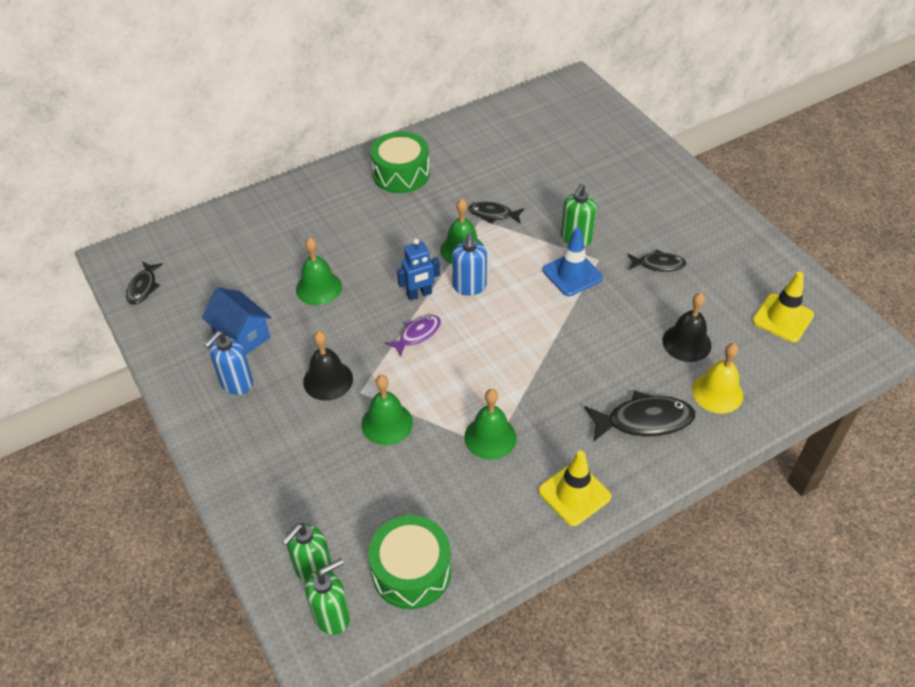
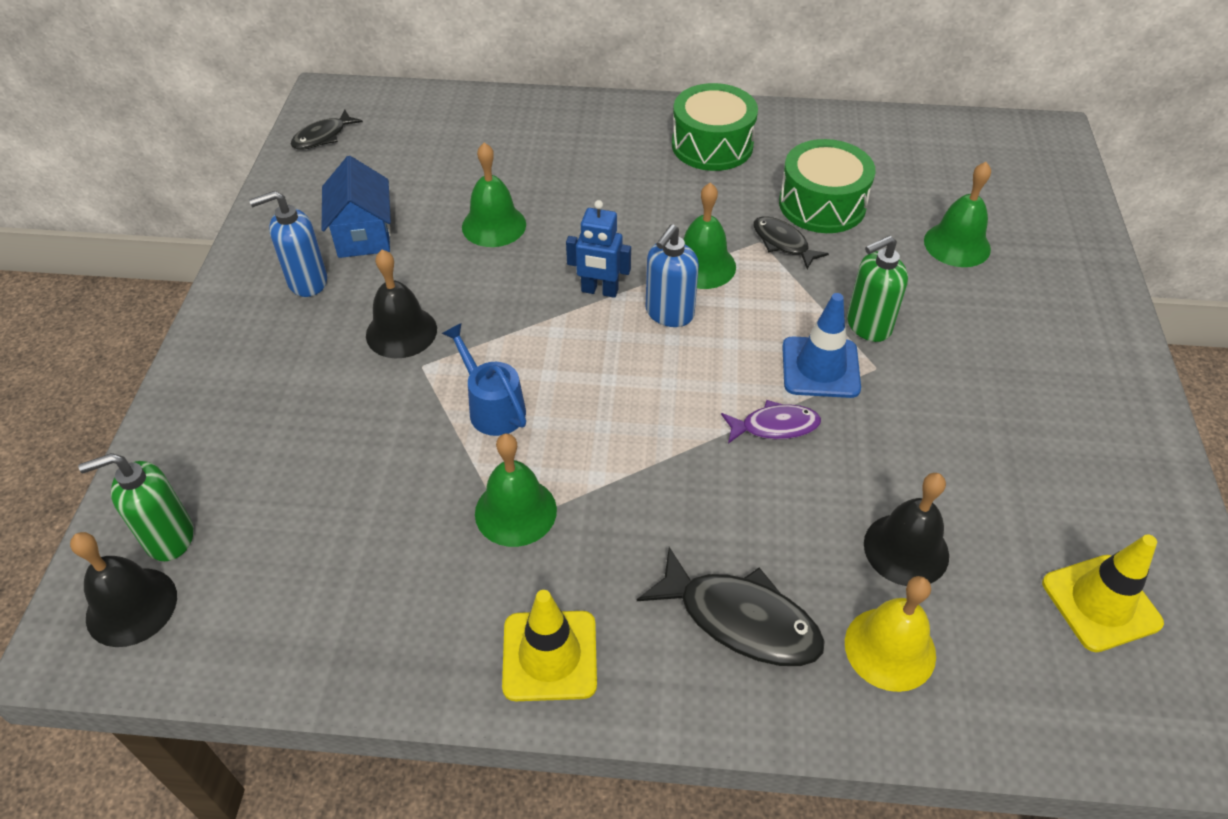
camera: 35 degrees right, 0 degrees up
(332, 616) = (131, 606): green soap dispenser -> black bell
(387, 423) = (414, 419): green bell -> green bell (957, 244)
(411, 571) = (263, 615): green drum -> green drum (822, 204)
(417, 335) = (551, 336): purple fish -> purple fish (775, 426)
(423, 391) = (492, 407): none -> blue watering can
(658, 264) = (960, 419): black fish -> none

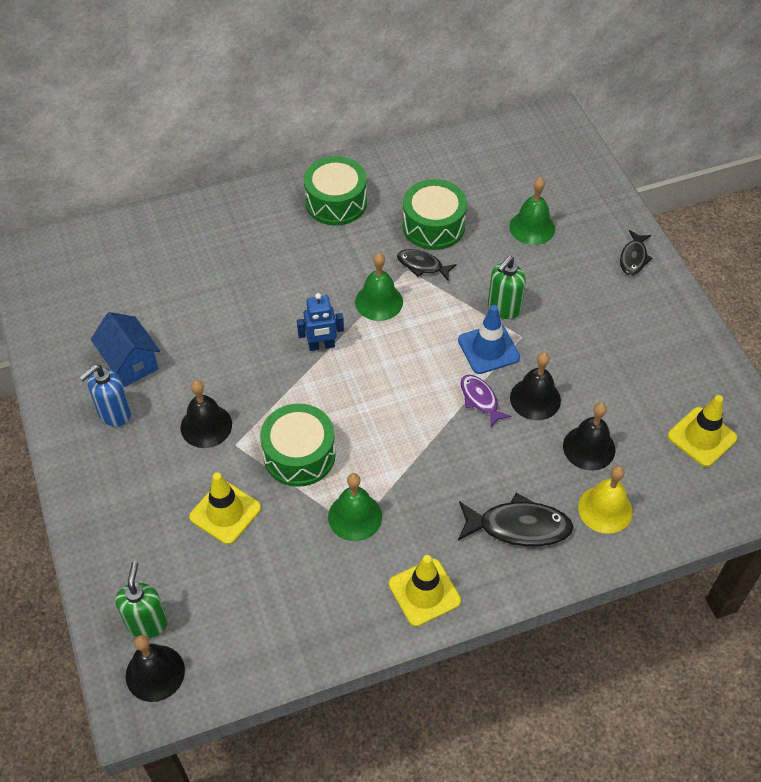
camera: 25 degrees left, 5 degrees up
(169, 538) = (147, 623): green soap dispenser -> green soap dispenser turned 135 degrees clockwise
(323, 137) = (43, 292): black fish -> black fish (633, 258)
(355, 441) = (225, 512): none -> yellow traffic cone
(492, 407) = (299, 455): blue watering can -> green drum
(494, 225) = (219, 321): green bell -> none
(669, 313) = (376, 346): blue soap dispenser -> none
(775, 426) = (480, 399): purple fish -> purple fish turned 90 degrees counterclockwise
(855, 453) = (535, 399): none -> black bell

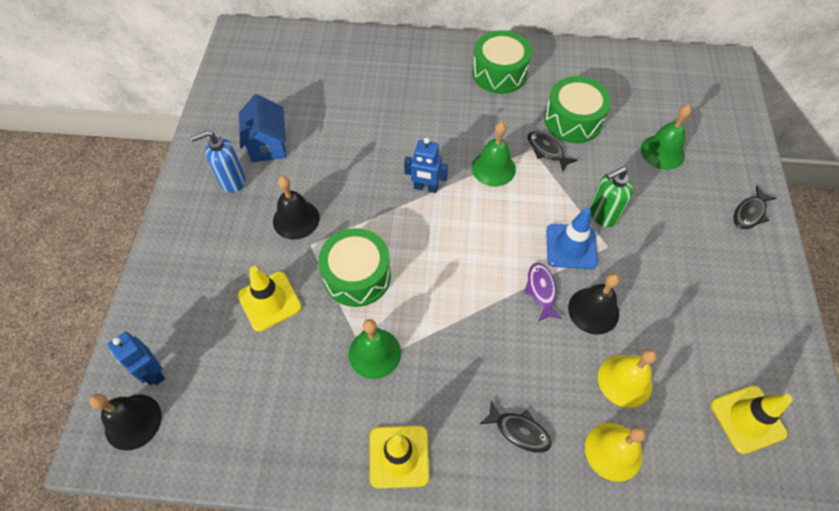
camera: 25 degrees right, 5 degrees up
(147, 623) = (153, 372): green soap dispenser -> blue robot
(518, 527) = (519, 431): black fish -> black fish, size x0.61
(589, 447) = (624, 380): black bell -> yellow bell

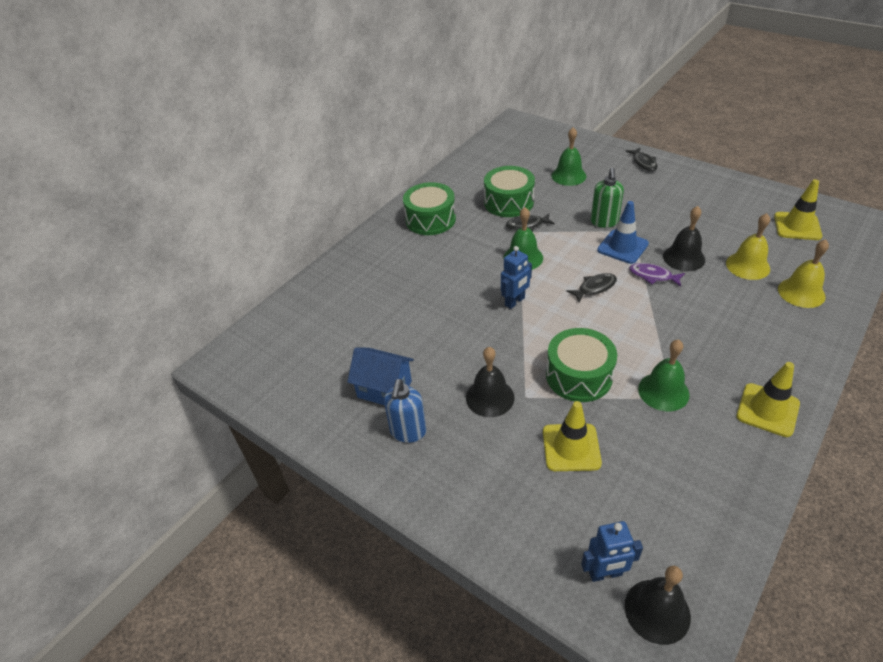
camera: 55 degrees left, 15 degrees down
(519, 431) = (769, 332): black fish -> black fish (594, 288)

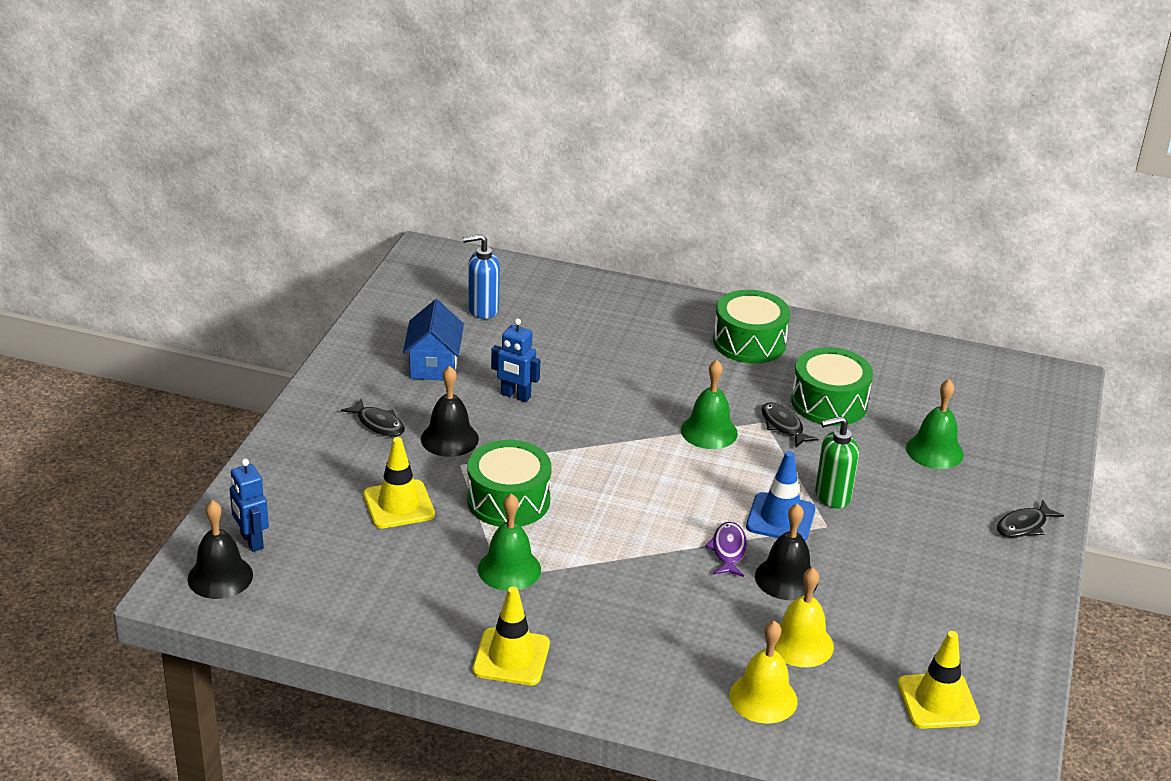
camera: 65 degrees right, 10 degrees down
(408, 432) = (381, 392): blue soap dispenser -> blue soap dispenser (483, 309)
(515, 302) = (617, 436): blue robot -> blue robot (515, 396)
(594, 288) = (676, 499): black fish -> black fish (378, 424)

